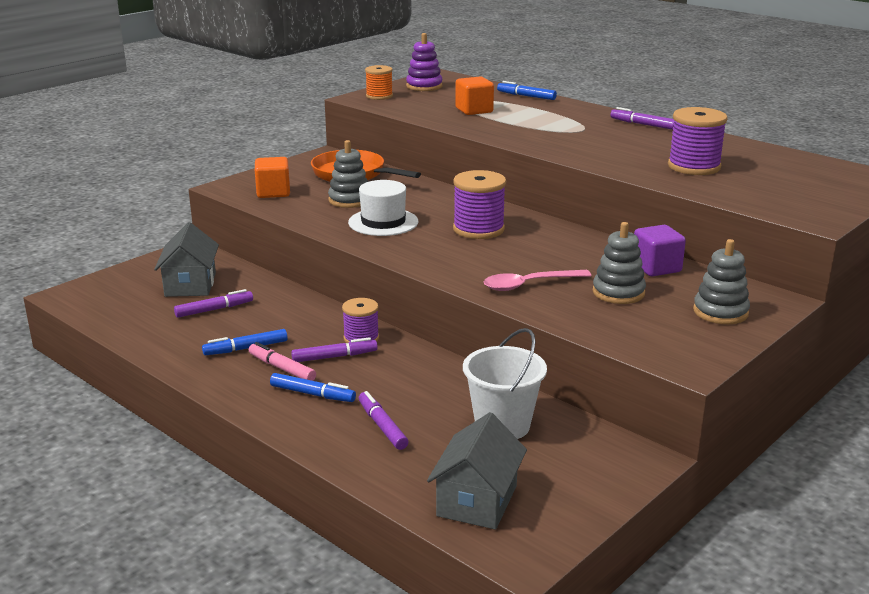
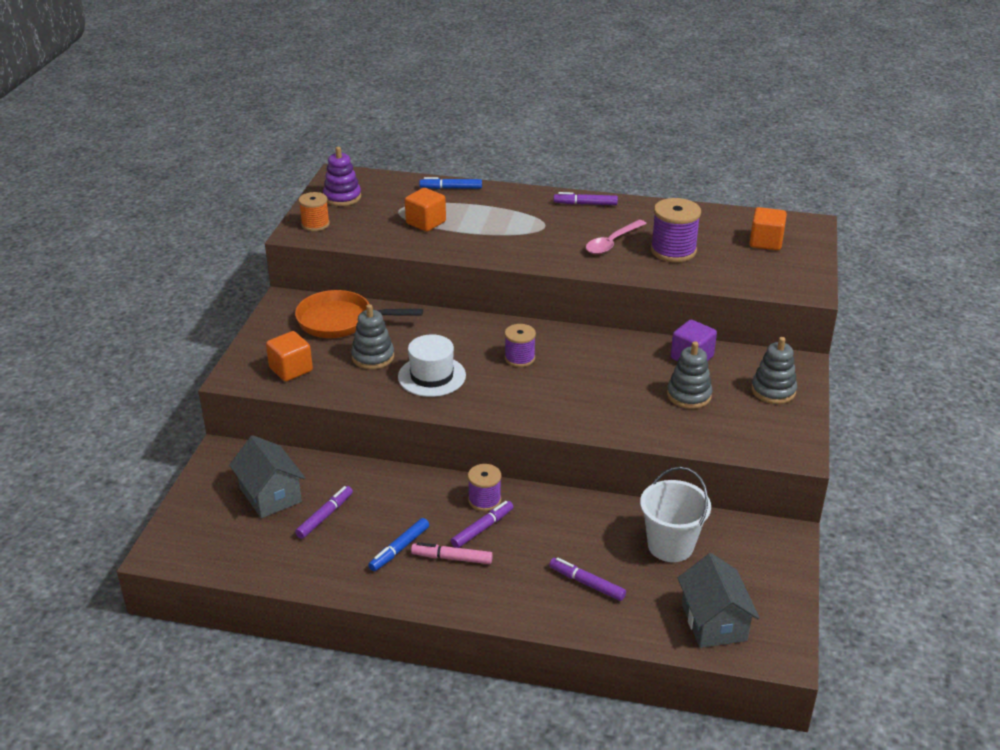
camera: 30 degrees left, 10 degrees up
(312, 394) = (503, 574): blue marker -> none
(478, 229) = (519, 358): purple spool -> purple spool, size x0.64
(528, 285) = (618, 410): pink spoon -> pink spoon (612, 243)
(809, 179) = (765, 242): none -> orange cube

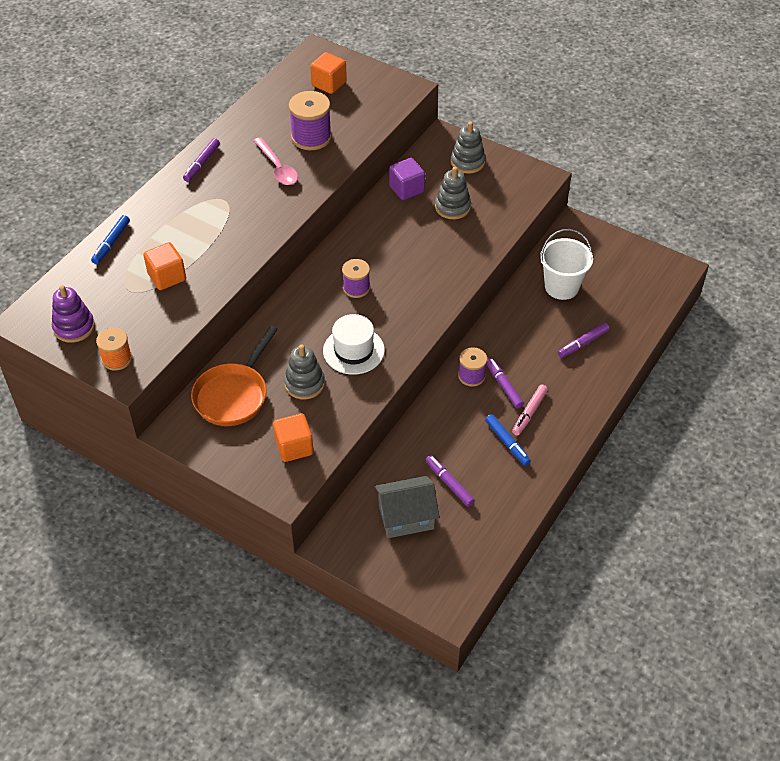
camera: 70 degrees left, 15 degrees up
(713, 622) = (640, 291): grey house -> none

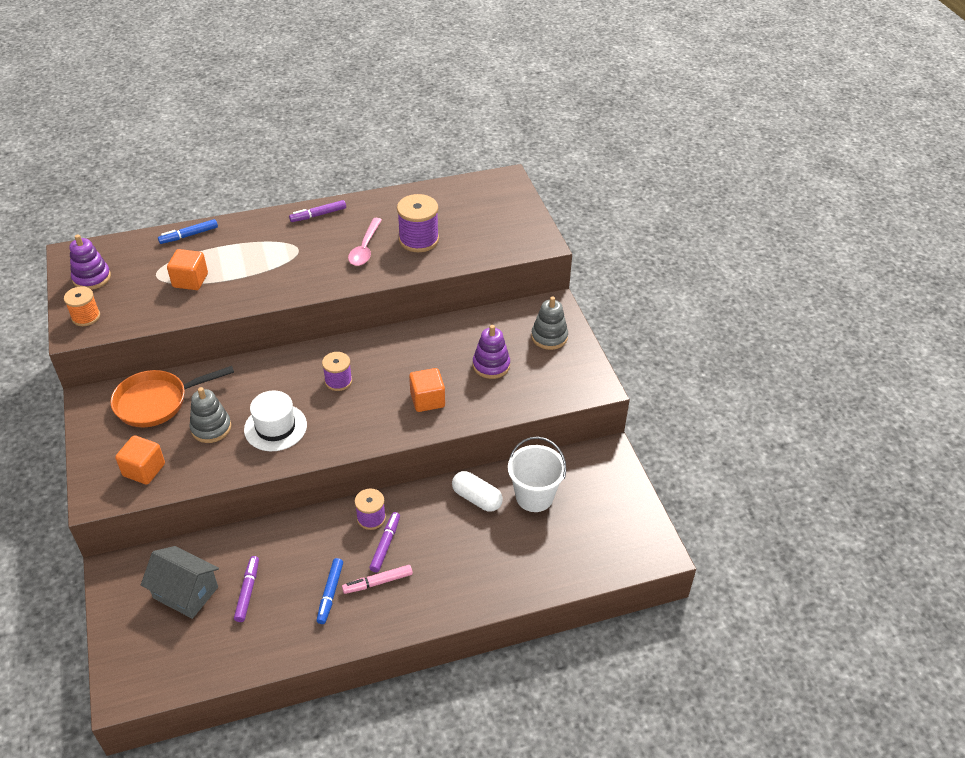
camera: 40 degrees right, 5 degrees down
(329, 84) = (484, 207): orange cube -> orange cube (427, 400)
(406, 189) = (473, 329): purple cube -> none
(452, 207) = (491, 365): grey stacking toy -> purple stacking toy
(526, 314) = (477, 498): none -> white capsule
(583, 343) = (493, 557): purple marker -> none

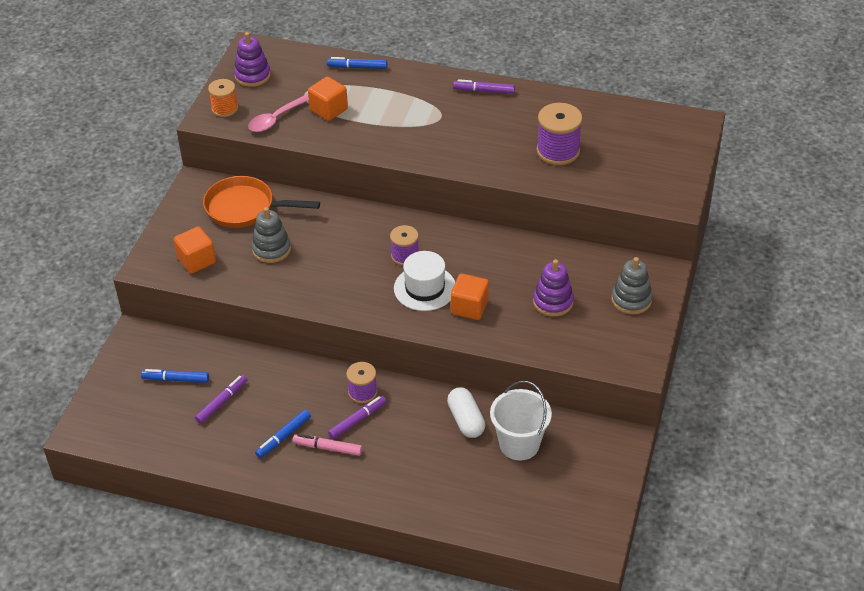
camera: 35 degrees right, 0 degrees up
(186, 592) = (176, 379): grey house -> blue marker
(275, 427) = (322, 272): white hat -> white hat (425, 288)
(365, 248) = (501, 140): pink spoon -> pink spoon (277, 118)

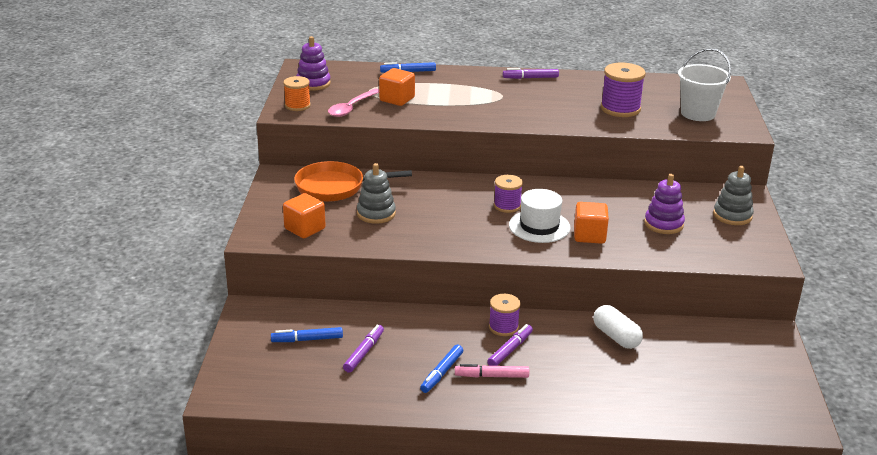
camera: 15 degrees left, 15 degrees down
(519, 444) = (678, 349): white bucket -> white bucket (698, 113)

